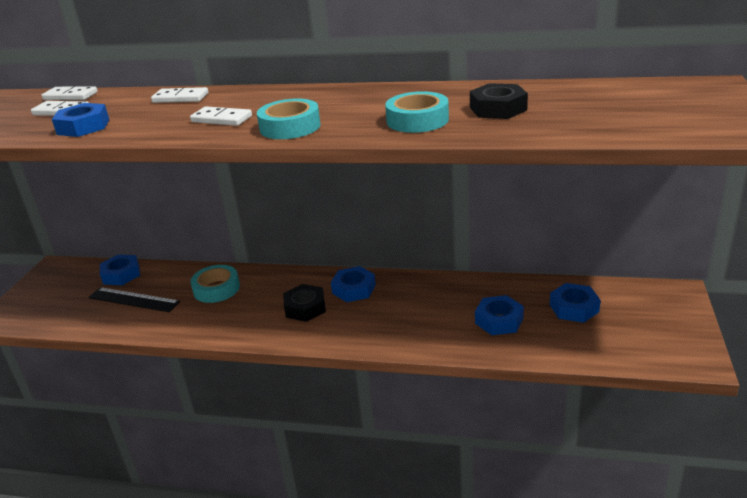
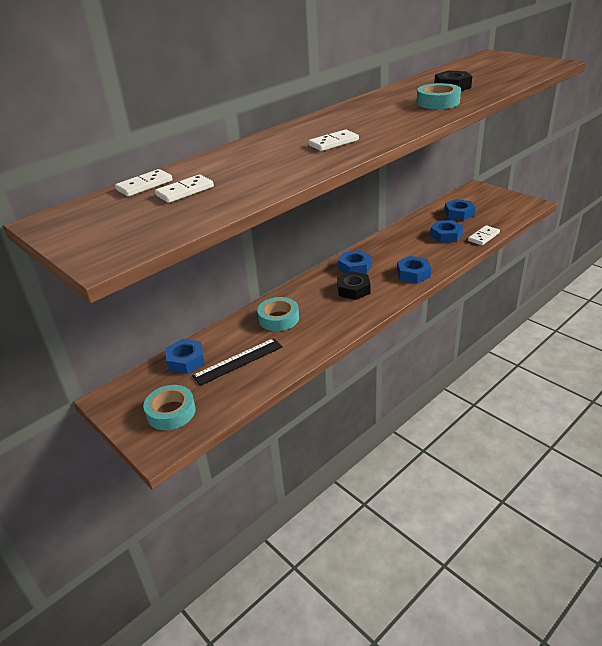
camera: 55 degrees left, 5 degrees up
(83, 127) = (251, 185): blue nut -> blue nut (413, 274)
(180, 98) = (252, 149): white domino -> white domino (483, 237)
(290, 127) = (389, 128): turquoise tape -> turquoise tape (171, 412)

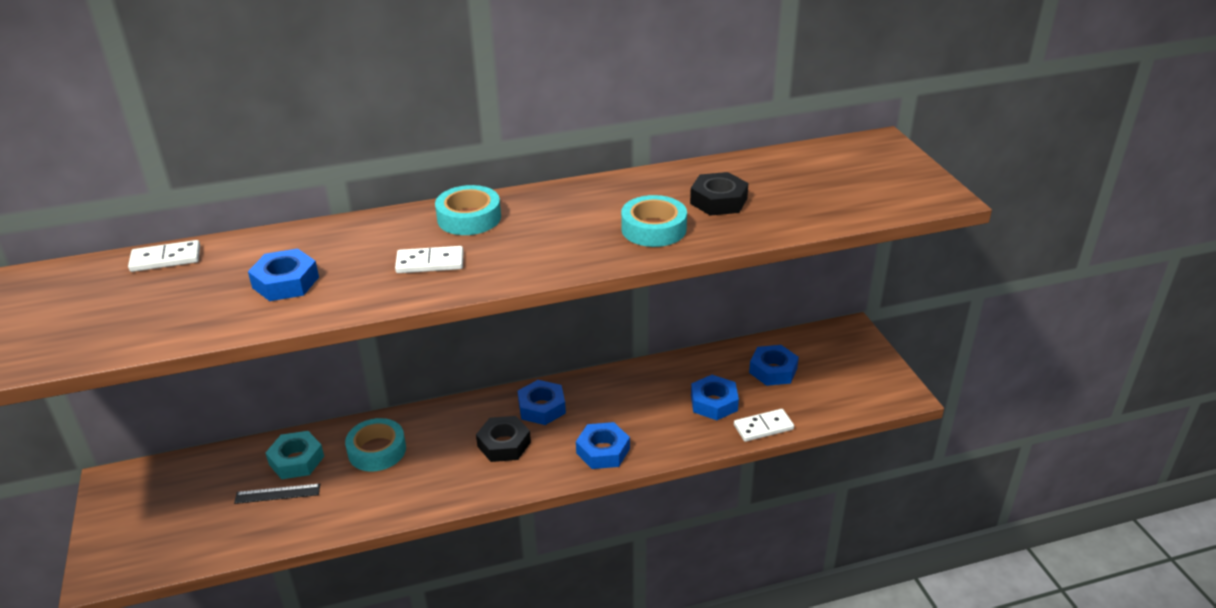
camera: 25 degrees right, 0 degrees up
(171, 412) = (152, 531): turquoise tape -> turquoise tape (469, 218)
(185, 191) = (187, 286): white domino -> none
(186, 360) = (228, 466): blue nut -> blue nut (285, 282)
(230, 341) = (296, 460): none -> turquoise nut
(238, 361) = (277, 494): black ruler -> black ruler, size x0.65

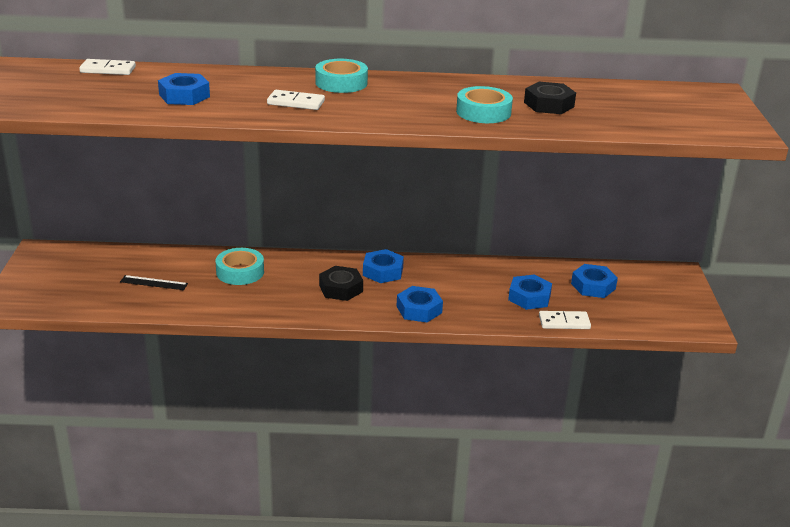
camera: 15 degrees right, 5 degrees down
(296, 460) = (177, 265): turquoise nut -> none

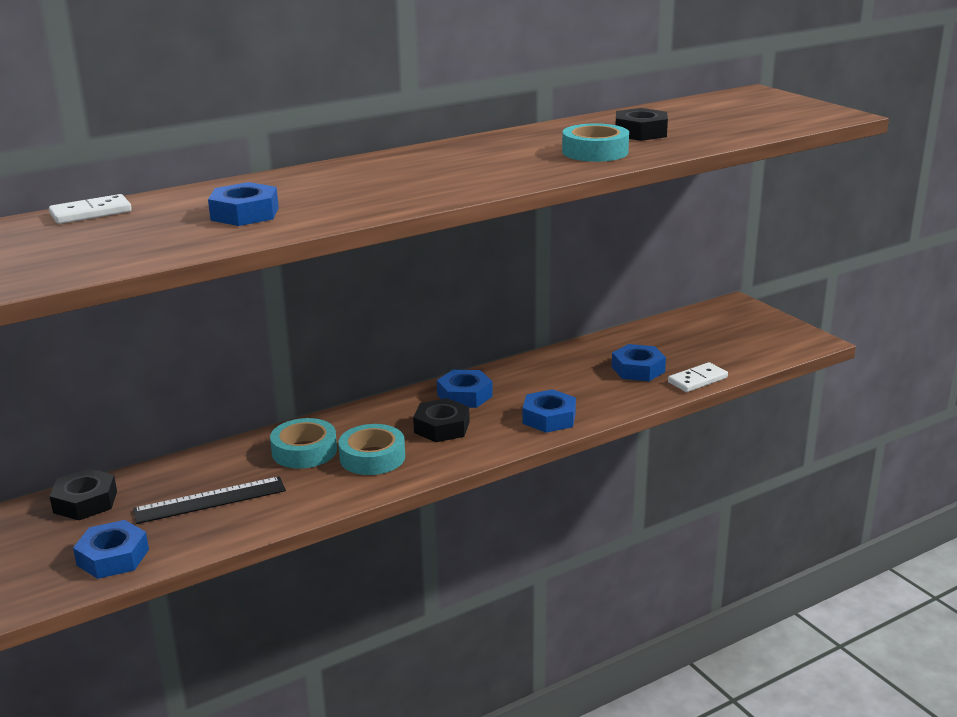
camera: 30 degrees left, 5 degrees down
(91, 257) = (85, 502): none -> black nut
(154, 283) = (210, 500): black ruler -> black ruler, size x1.55
(296, 103) = (389, 189): white domino -> none
(341, 83) = (403, 161): turquoise tape -> turquoise tape (372, 457)
(593, 286) = (680, 340): blue nut -> blue nut (113, 557)

